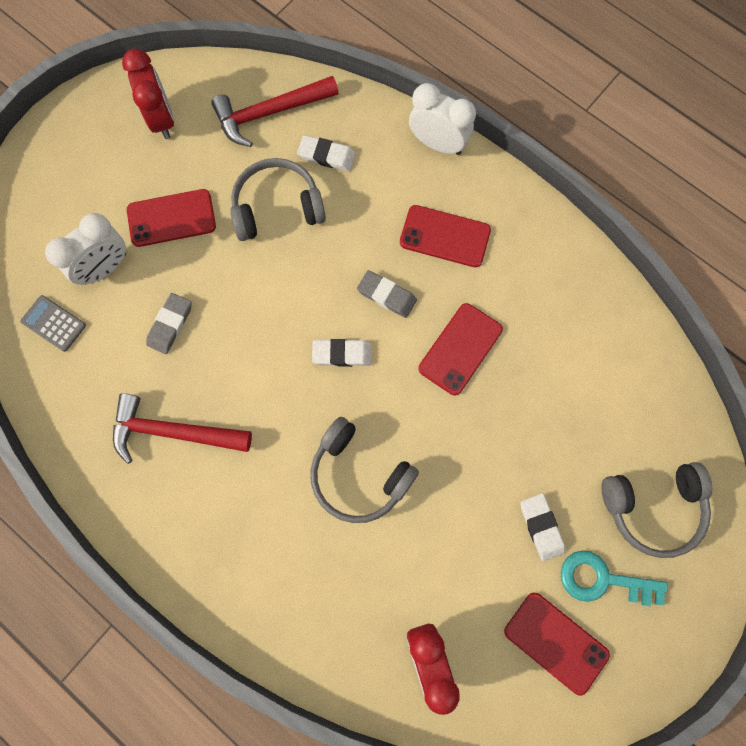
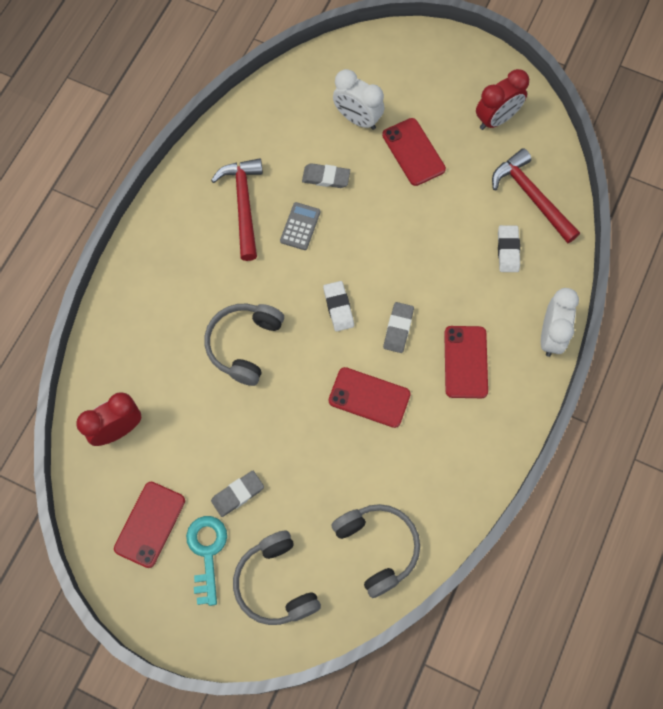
camera: 75 degrees right, 5 degrees down
(54, 323) = (303, 99): grey calculator -> grey calculator (300, 226)
(277, 207) = (448, 225): grey headphones -> grey headphones (378, 547)
(541, 527) = (237, 494): white eraser -> grey eraser

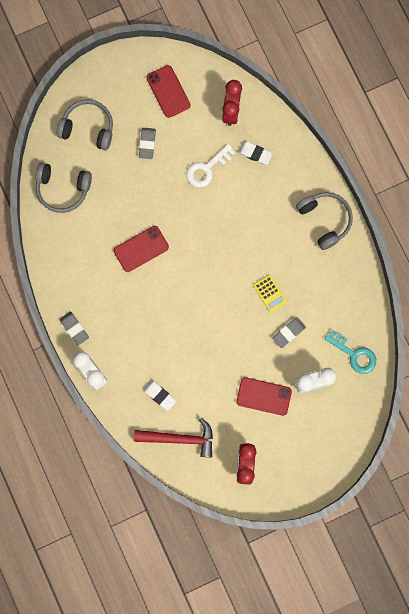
camera: 130 degrees right, 10 degrees up
(207, 552) = (131, 108): turquoise key -> turquoise key (354, 354)
(212, 401) = (207, 169): none -> white key
(243, 205) = (309, 273): red hammer -> none
(244, 345) = (224, 208): grey headphones -> grey headphones (325, 220)
(300, 226) = (270, 293): grey calculator -> yellow calculator
(338, 307) = (204, 274): white eraser -> white eraser (254, 153)
(398, 329) = (165, 296): grey eraser -> grey eraser (74, 328)
(465, 362) = (117, 315): red phone -> none

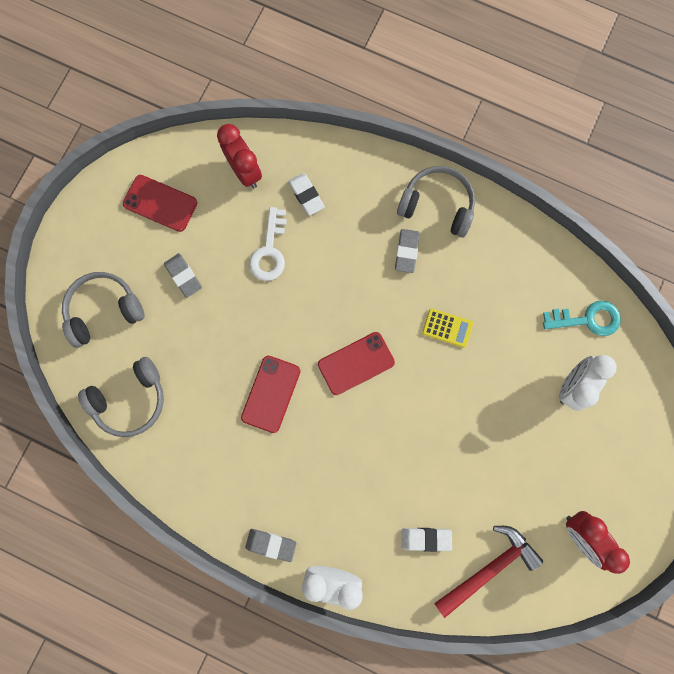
camera: 40 degrees left, 0 degrees up
(254, 153) = (306, 195): white eraser -> white eraser turned 75 degrees clockwise
(264, 396) = (536, 443): red phone -> red phone (356, 363)
(288, 333) = (502, 353): grey eraser -> grey eraser (406, 251)

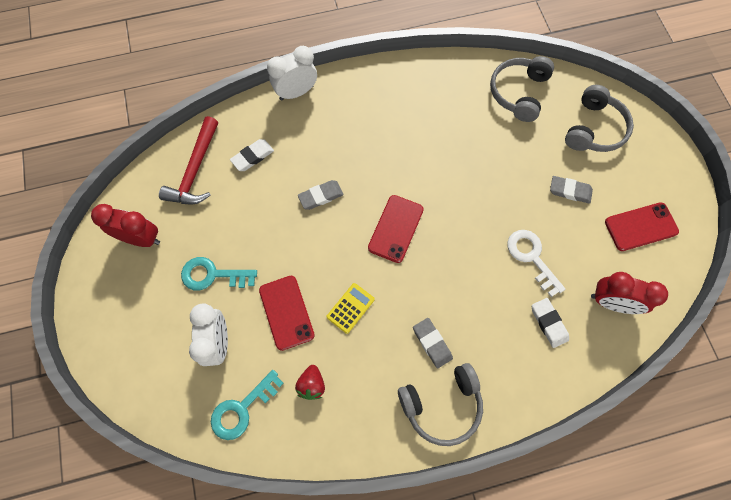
camera: 140 degrees right, 10 degrees down
(271, 394) = (435, 164): red phone -> red phone (286, 312)
(271, 544) = (351, 82): grey eraser -> grey eraser (321, 196)
(306, 195) = (548, 323): white eraser -> white eraser turned 45 degrees clockwise
(447, 328) = (350, 308): yellow calculator -> yellow calculator turned 150 degrees clockwise
(522, 295) = (312, 384): none -> red strawberry
(540, 448) = (212, 275): none -> turquoise key

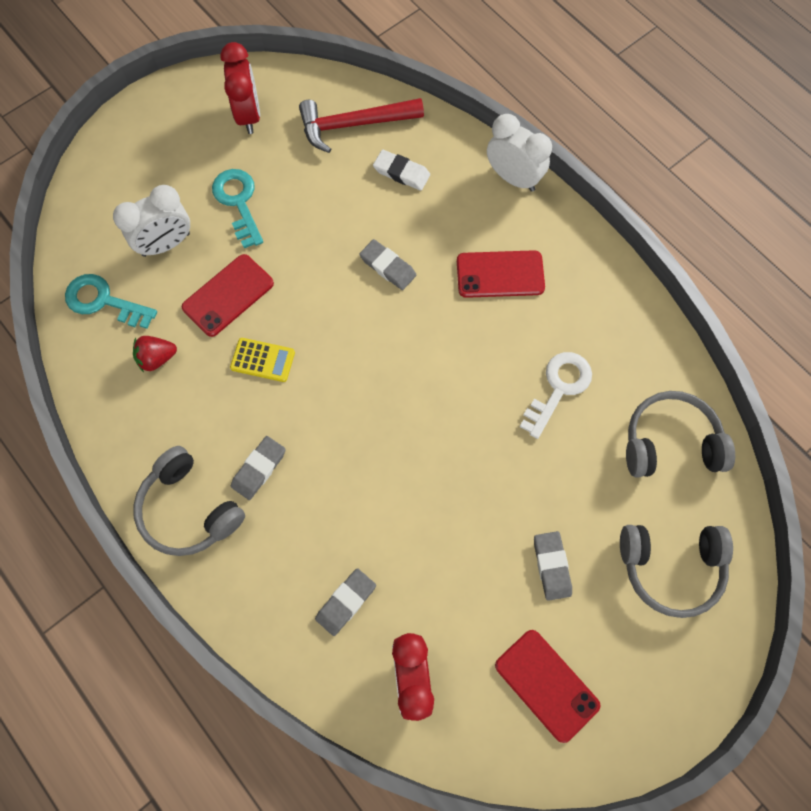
camera: 65 degrees right, 0 degrees up
(395, 228) = (387, 368): red phone -> red phone (500, 274)
(531, 257) = (427, 548): white key -> white key (559, 388)
(548, 323) = (346, 602): white eraser -> grey eraser

